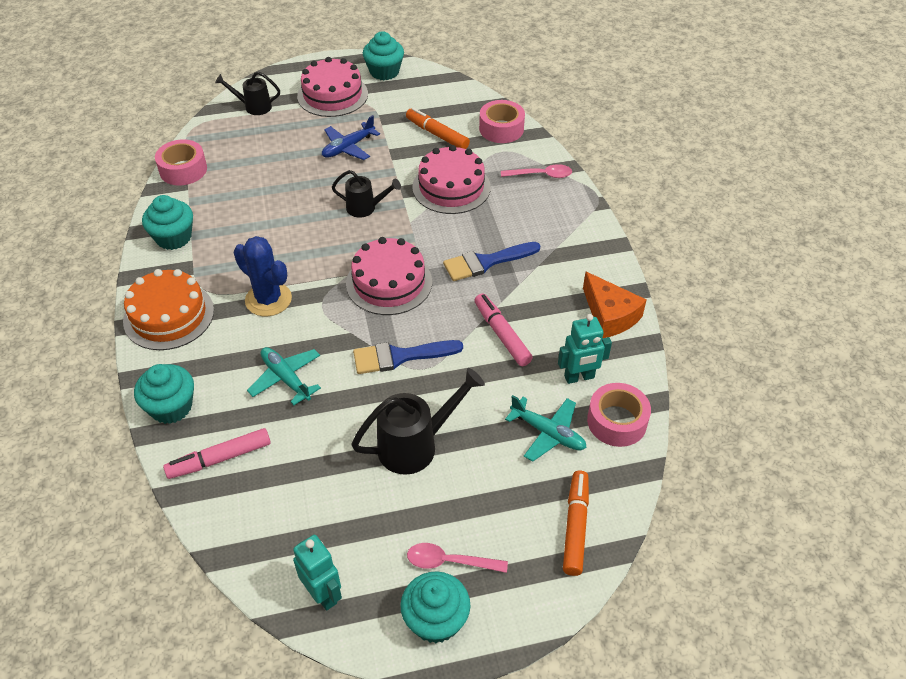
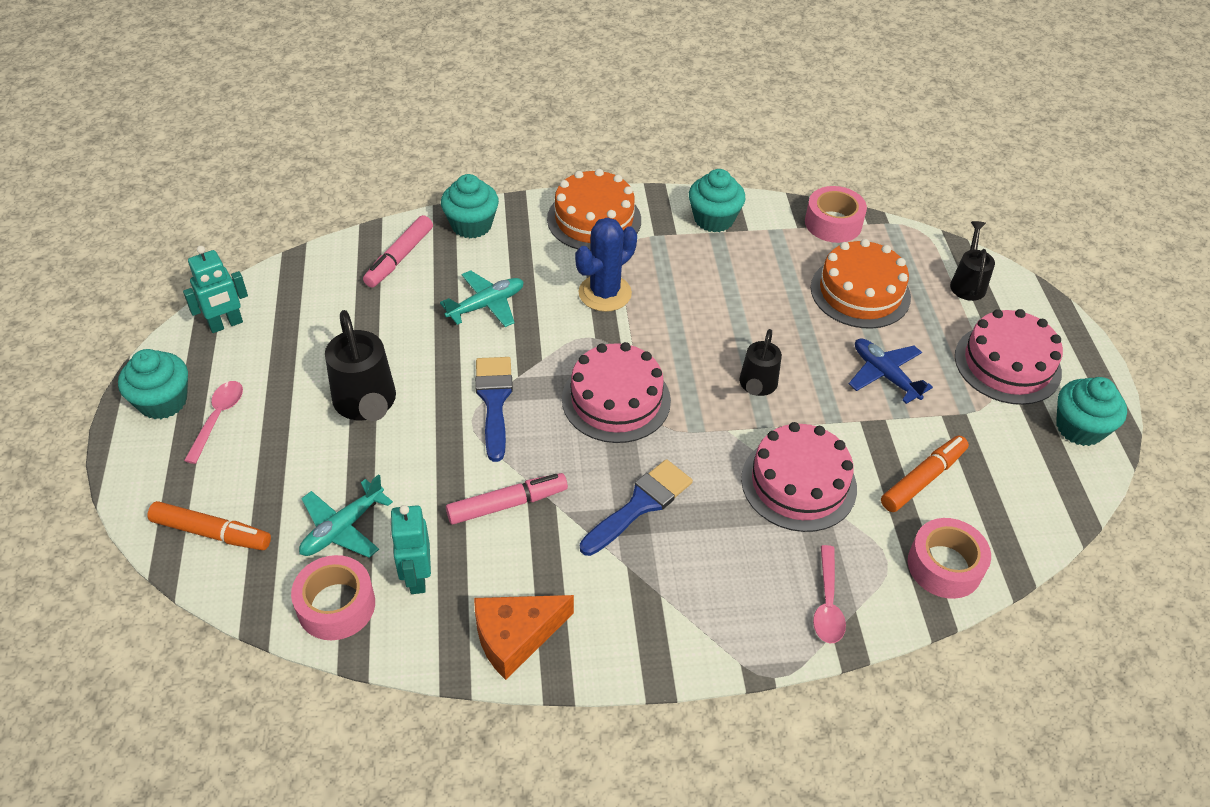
camera: 95 degrees right, 0 degrees up
(219, 459) = (399, 258): pink marker -> pink marker turned 135 degrees counterclockwise
(264, 157) = (860, 292): none -> orange cake
(486, 262) = (640, 505): blue brush -> blue brush turned 60 degrees clockwise

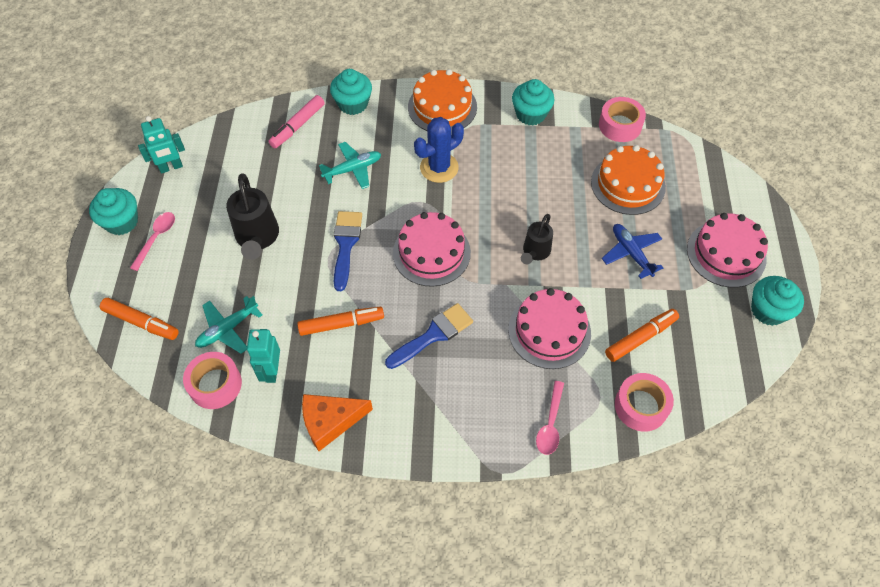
camera: 10 degrees right, 10 degrees up
(507, 504) = (341, 324): pink marker -> orange marker
(967, 283) = (711, 185): black watering can -> none

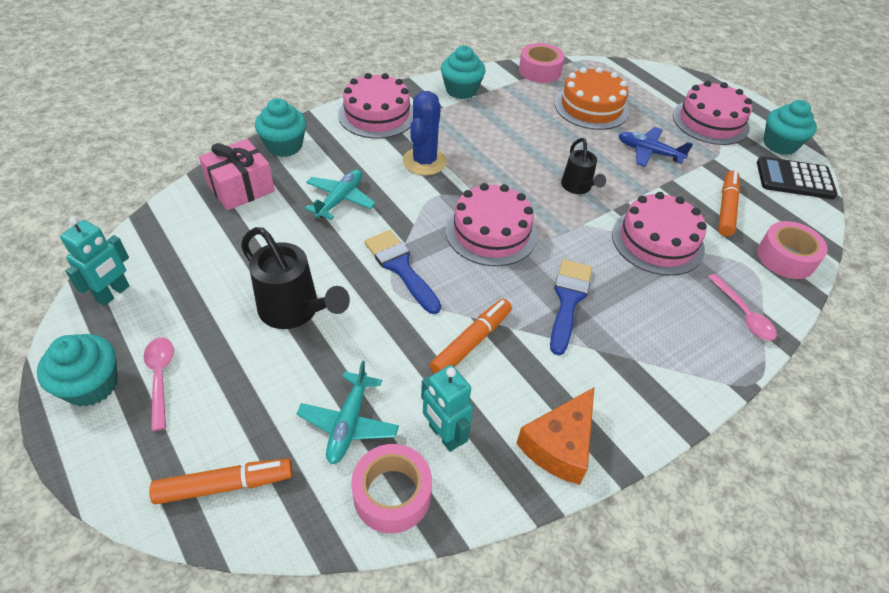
camera: 40 degrees left, 10 degrees down
(297, 126) = (241, 188): pink marker -> pink gift
(442, 107) = (377, 115): orange cake -> pink cake
(739, 349) = (794, 179): none -> black calculator

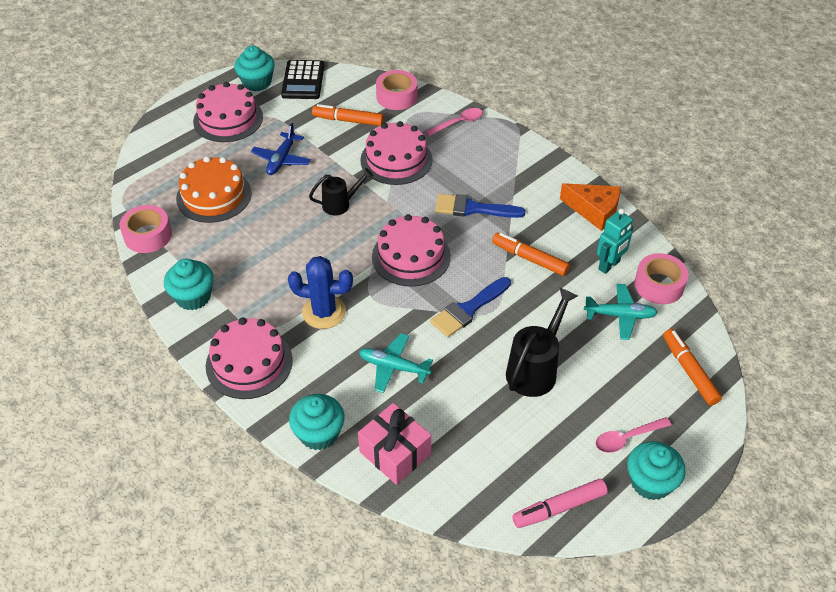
camera: 95 degrees left, 0 degrees up
(113, 293) = (559, 508): turquoise robot -> pink marker

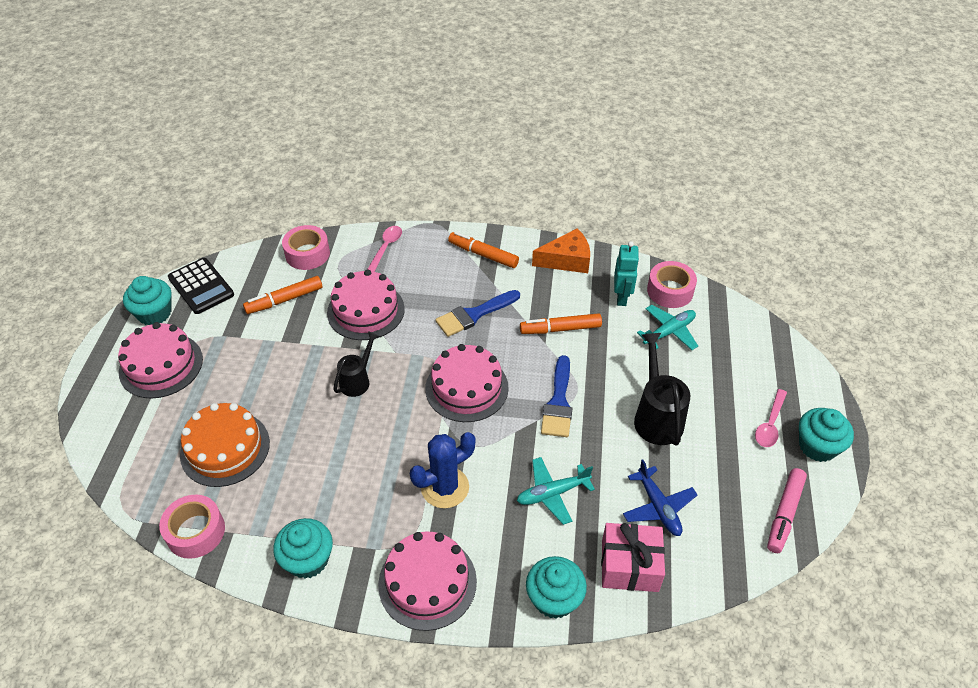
camera: 40 degrees left, 0 degrees up
(281, 159) = (258, 373): blue plane -> blue plane (658, 507)
(689, 371) = (755, 343): orange marker -> orange marker (483, 254)

